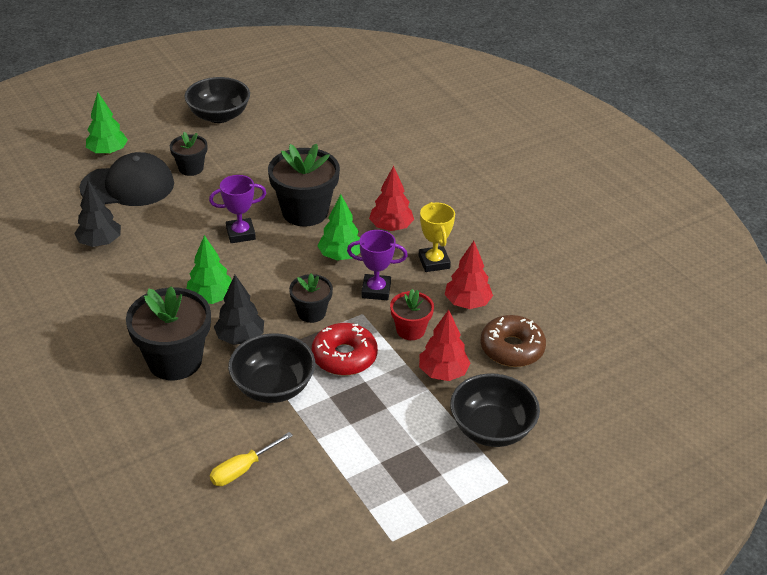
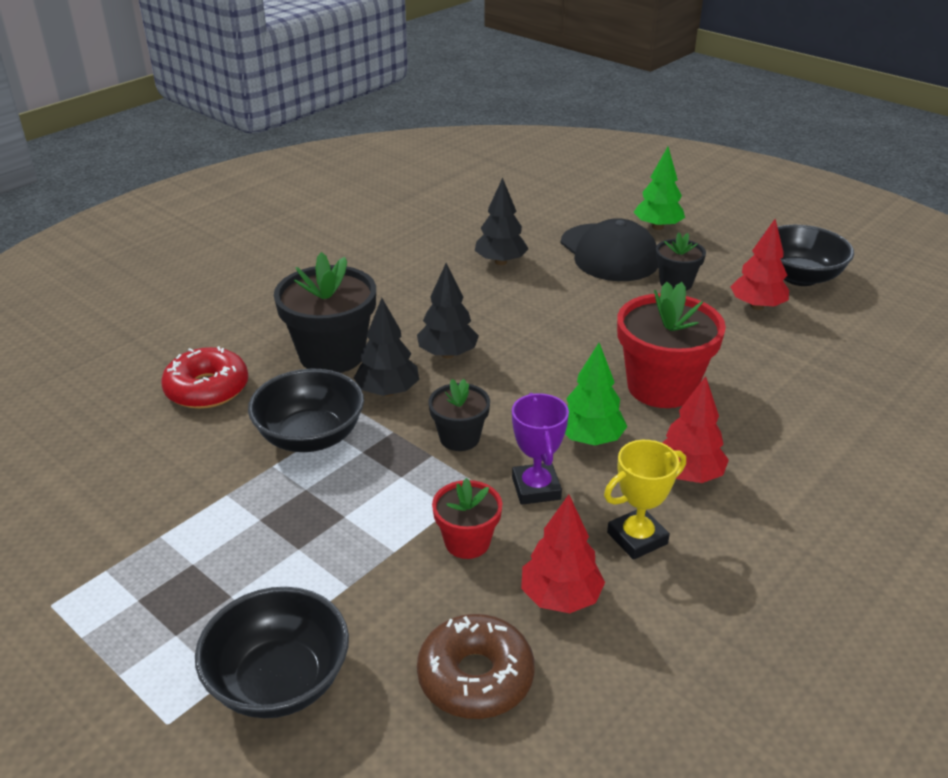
camera: 75 degrees right, 5 degrees down
(211, 298) = (448, 354): green tree -> black tree
(240, 234) = (579, 347): purple trophy -> none
(242, 469) = (167, 445): yellow screwdriver -> none
(305, 212) = (661, 387): black flower pot -> red flower pot
(344, 356) = (386, 486): red donut -> red donut (207, 389)
(443, 373) = (387, 597): red tree -> red tree (757, 306)

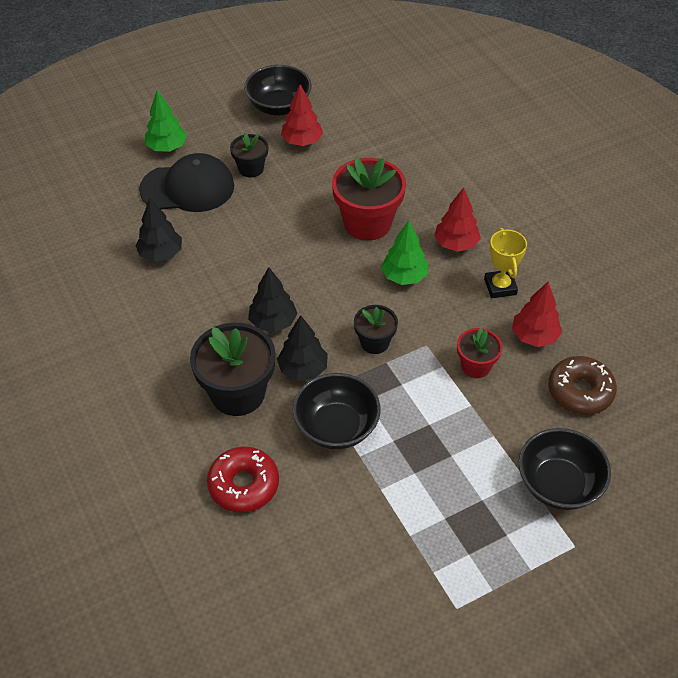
camera: 70 degrees left, 15 degrees up
(536, 488) = (440, 318): purple trophy -> none

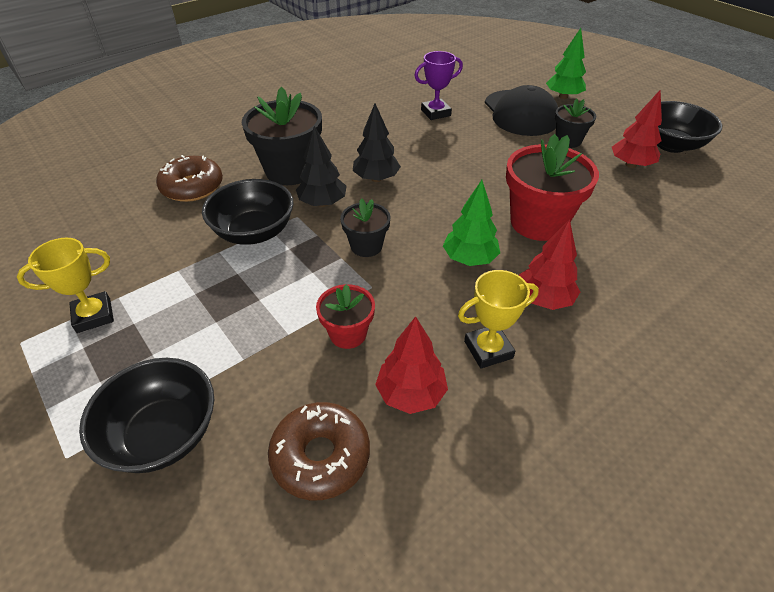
camera: 80 degrees right, 5 degrees down
(161, 254) = (435, 113): black tree -> purple trophy
(244, 485) = (192, 187): red donut -> brown donut
(431, 552) = (94, 315): none -> yellow trophy

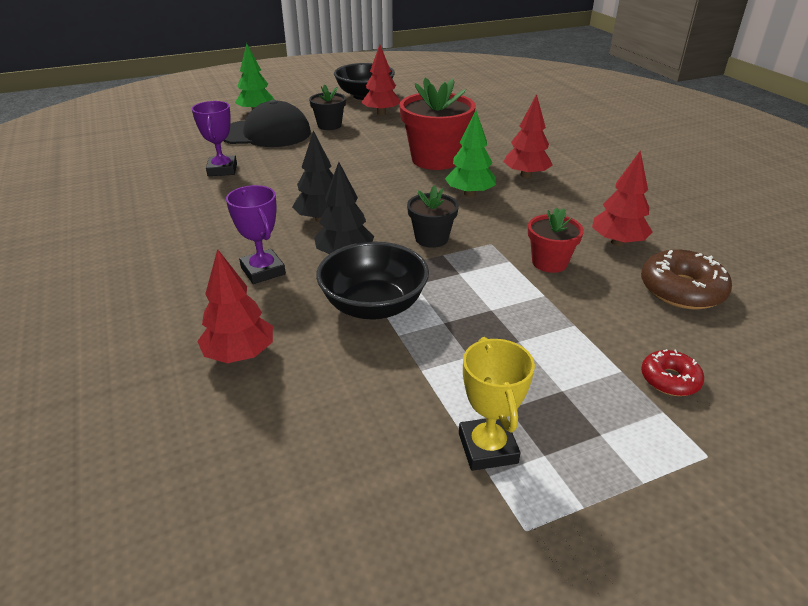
camera: 75 degrees left, 10 degrees down
(163, 434) = (669, 380): black bowl -> red donut
(192, 187) = (240, 355): brown donut -> red tree
(290, 171) = (263, 271): black flower pot -> purple trophy
(488, 349) = (574, 205): yellow trophy -> none

